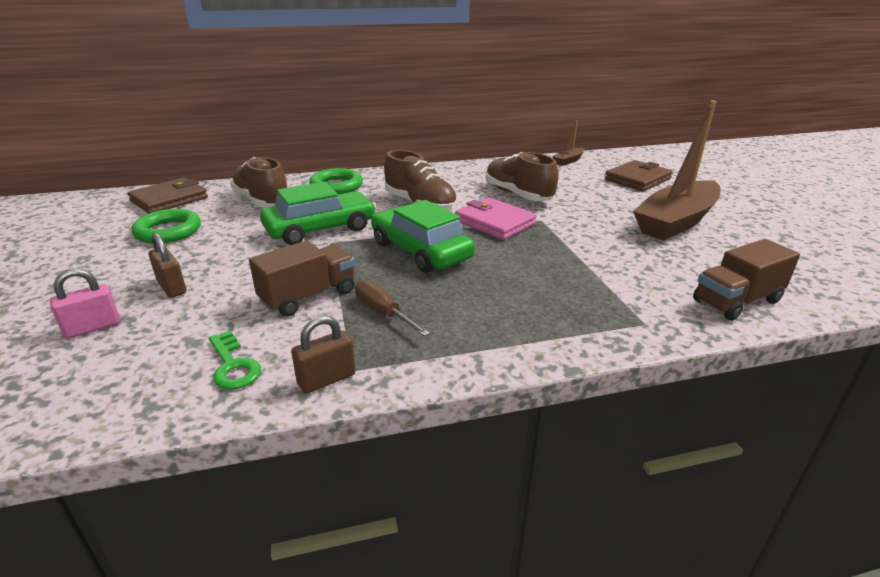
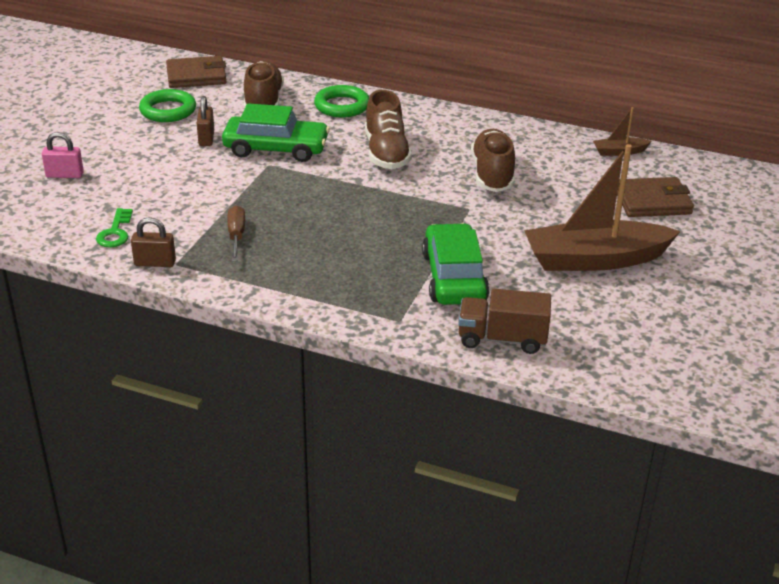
camera: 35 degrees right, 5 degrees up
(172, 287) = (129, 162): brown padlock -> brown padlock (206, 138)
(308, 296) = (204, 204): brown truck -> none
(421, 251) = (325, 199): green car -> green car (454, 277)
(494, 222) = (423, 195): pink wallet -> none

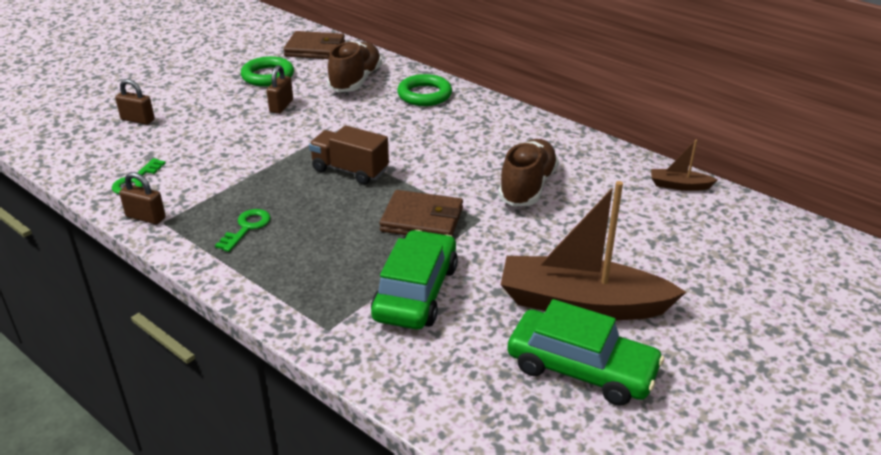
camera: 20 degrees right, 0 degrees up
(64, 175) = (138, 120): pink padlock -> brown padlock
(236, 236) = (237, 205): brown screwdriver -> none
(262, 254) = (247, 228): none -> green key
(276, 149) = (335, 126): green car -> green car (581, 368)
(386, 153) = (435, 147): brown shoe -> none
(502, 339) = (420, 377): brown truck -> brown truck (350, 170)
(652, 201) = (686, 248): brown wallet -> brown wallet (422, 220)

